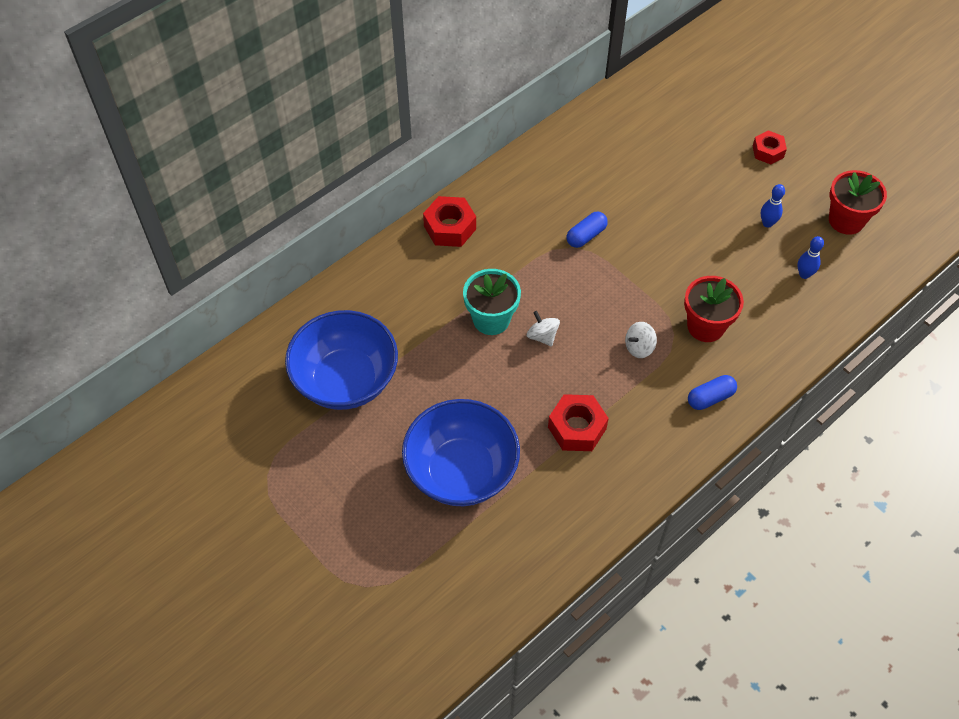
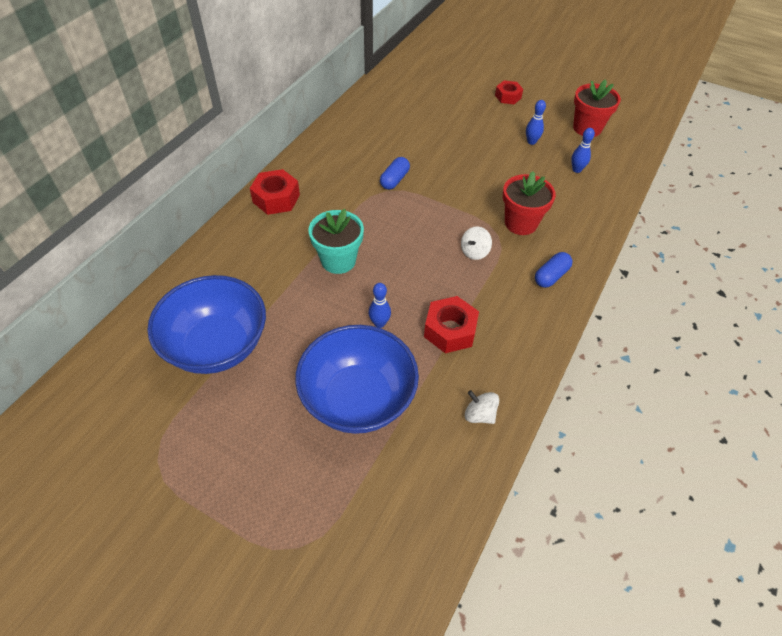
camera: 20 degrees left, 5 degrees down
(509, 400) = (379, 323): none -> blue bowling pin
(542, 336) = (388, 263): white spinning top -> white spinning top (479, 414)

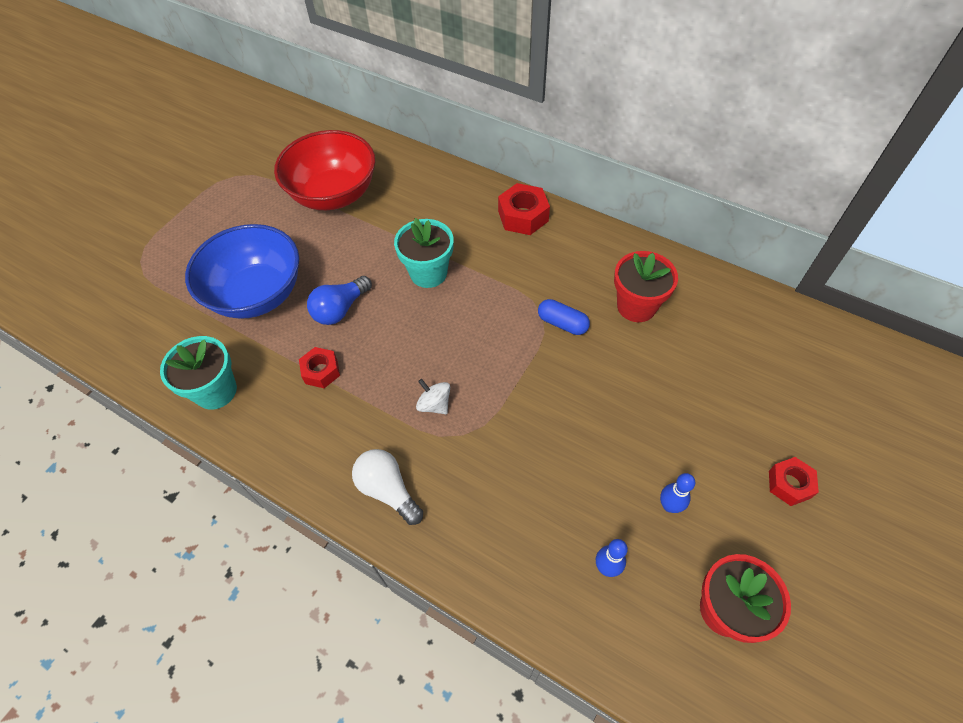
camera: 95 degrees right, 5 degrees up
(217, 346) = (334, 194): blue bowl -> red bowl
(379, 323) = (340, 309): blue bowling pin -> blue light bulb
(450, 330) = (321, 371): red nut -> red nut, size x0.66
(479, 414) = (216, 391): white spinning top -> turquoise flower pot
(521, 223) = (484, 465): red flower pot -> red flower pot (636, 306)
(551, 276) = (388, 490): blue capsule -> white light bulb

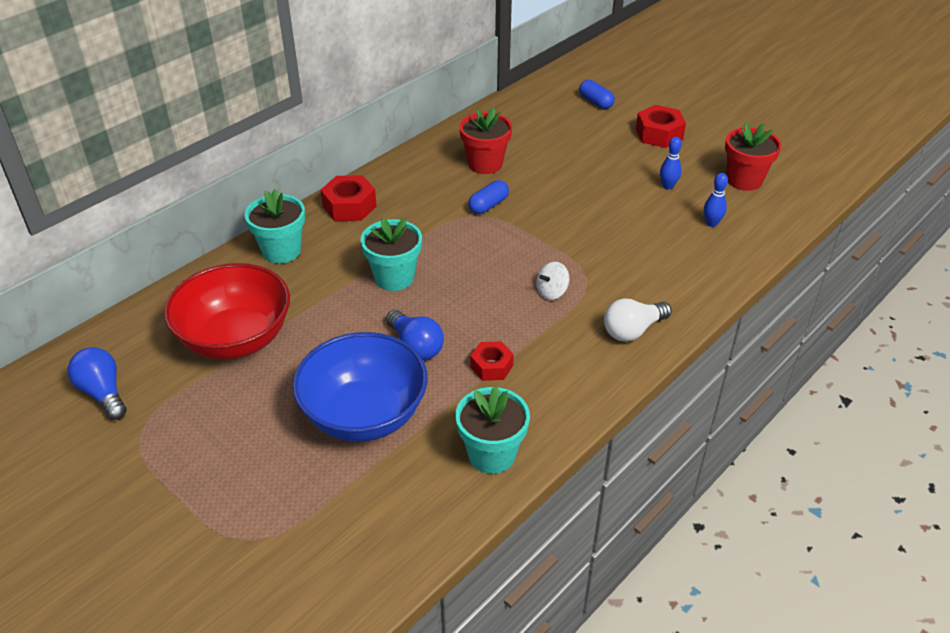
camera: 80 degrees left, 15 degrees down
(272, 145) = (103, 393): none -> blue light bulb
(446, 189) = (281, 251): none -> turquoise flower pot
(789, 484) = (659, 134): red nut -> red nut, size x1.51
(828, 397) = (596, 102): none -> blue capsule

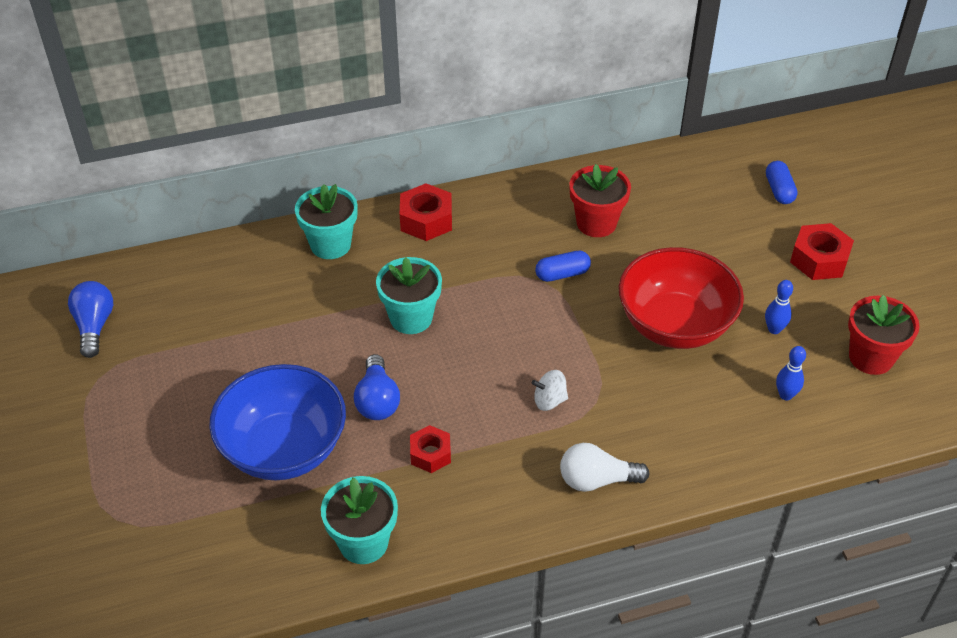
camera: 30 degrees right, 5 degrees up
(236, 339) = (230, 321): red bowl -> red bowl (675, 325)

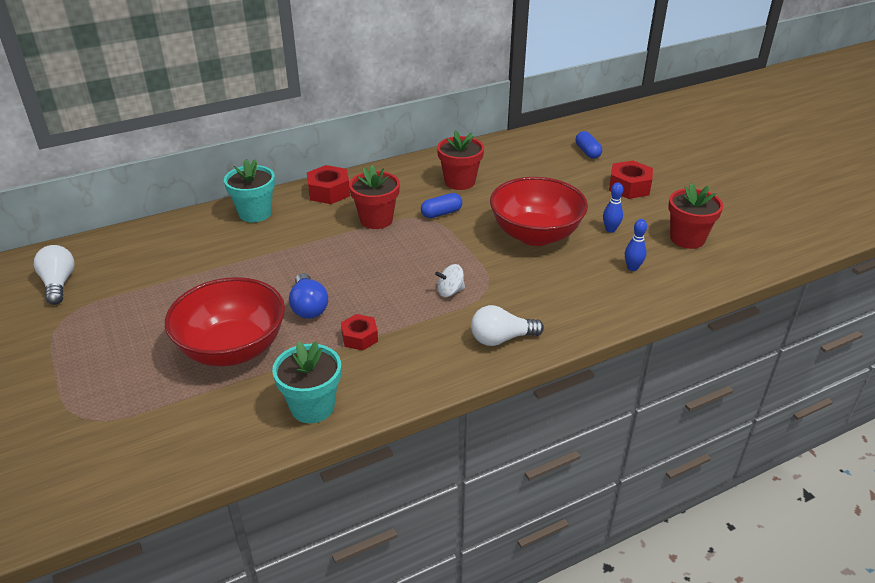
camera: 10 degrees left, 10 degrees down
(94, 326) = (59, 284): blue light bulb -> white light bulb
(284, 449) = (233, 349): blue bowl -> red bowl
(411, 318) = (327, 251): turquoise flower pot -> none
(478, 274) = (376, 220): none -> red flower pot

